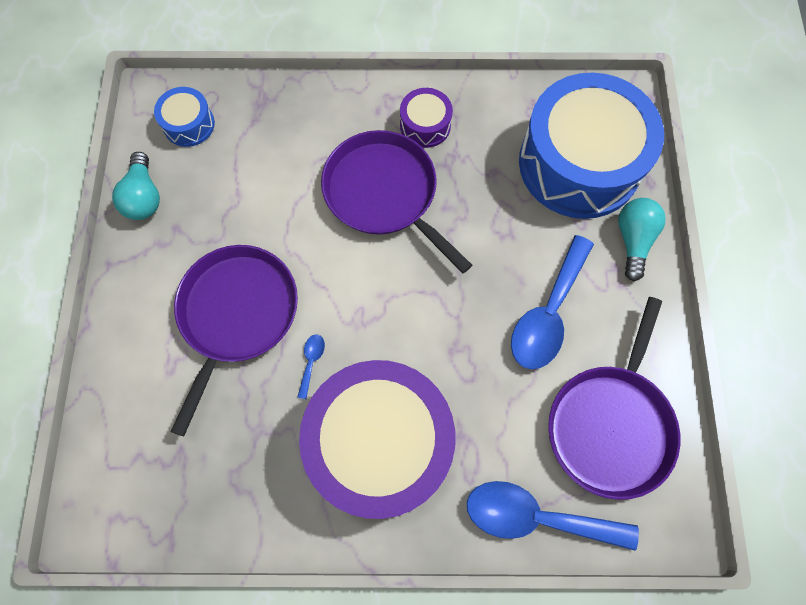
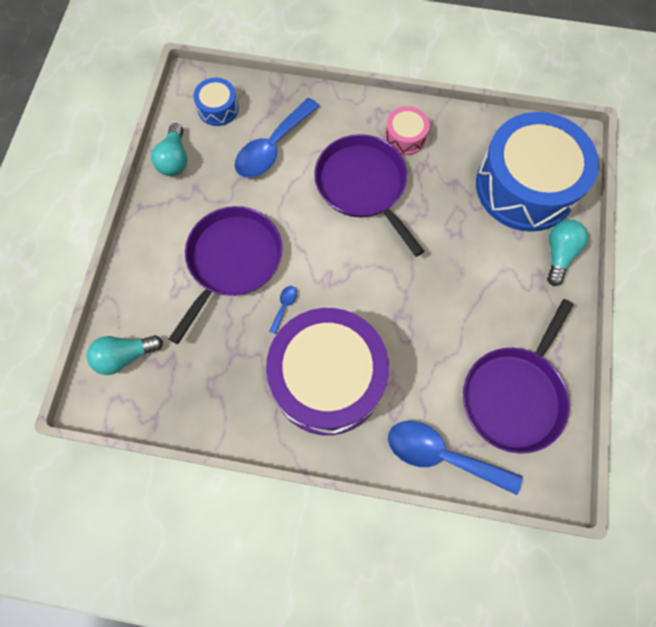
camera: 10 degrees right, 0 degrees up
(119, 461) = (125, 356): none -> turquoise light bulb
(425, 125) = (405, 137): purple drum -> pink drum
(548, 314) = (478, 300): blue spoon -> blue spoon (272, 147)

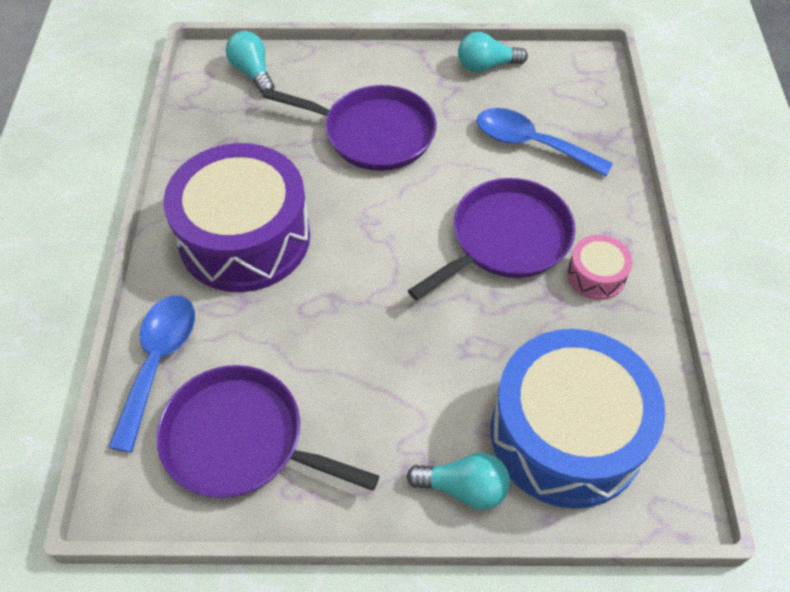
camera: 80 degrees right, 15 degrees down
(218, 108) = (566, 89): blue drum -> none
(284, 306) = (327, 186): blue spoon -> none

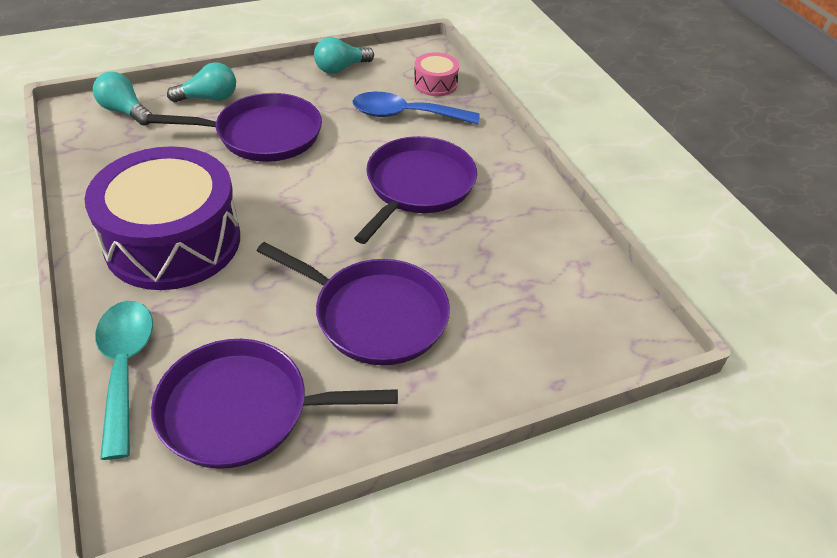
camera: 25 degrees left, 10 degrees down
(158, 362) = (125, 368): blue spoon -> turquoise spoon
(399, 379) = (374, 315): none -> purple pan
(464, 488) = (473, 383): turquoise light bulb -> turquoise light bulb (209, 98)
(566, 434) = (539, 315): blue drum -> none
(596, 275) = (504, 195): pink drum -> pink drum (435, 84)

